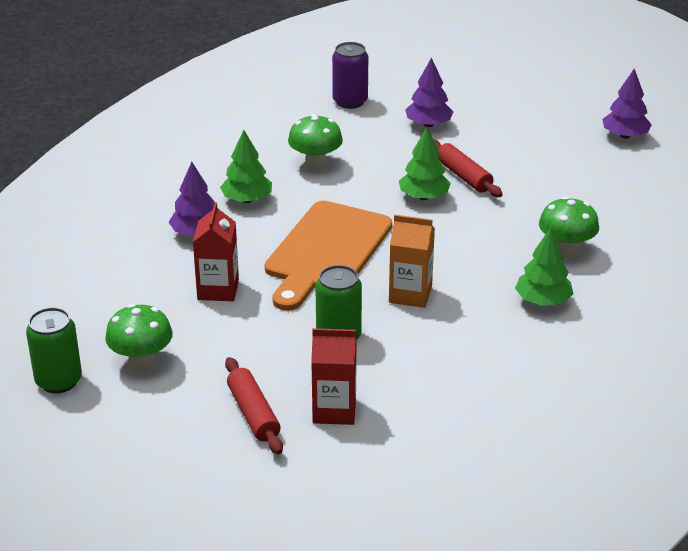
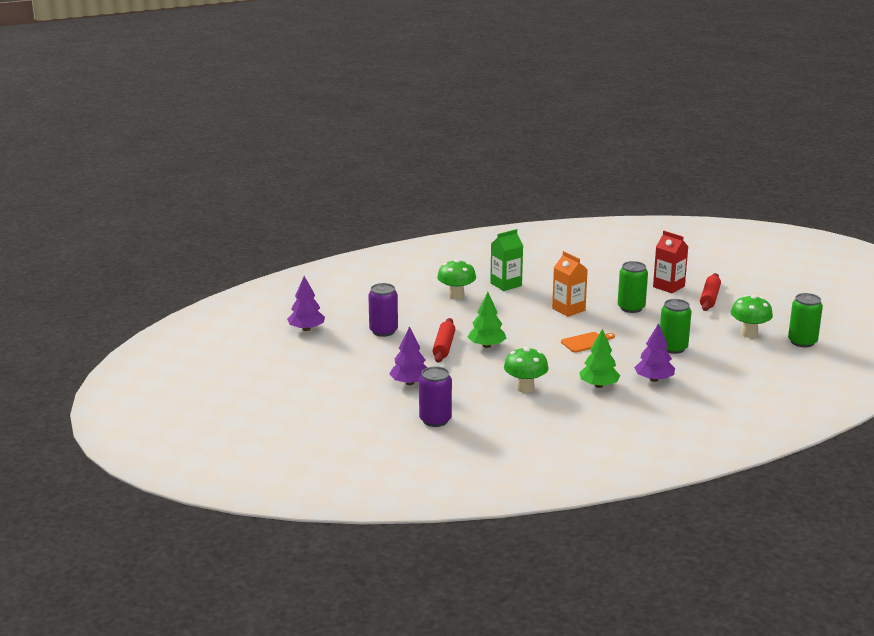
camera: 140 degrees left, 10 degrees down
(218, 289) = (673, 348): red carton -> green can
(326, 251) = (586, 342): orange cutting board -> orange cutting board, size x0.44
(543, 301) = (506, 284): green tree -> green carton
(552, 167) = (383, 331): none -> purple can

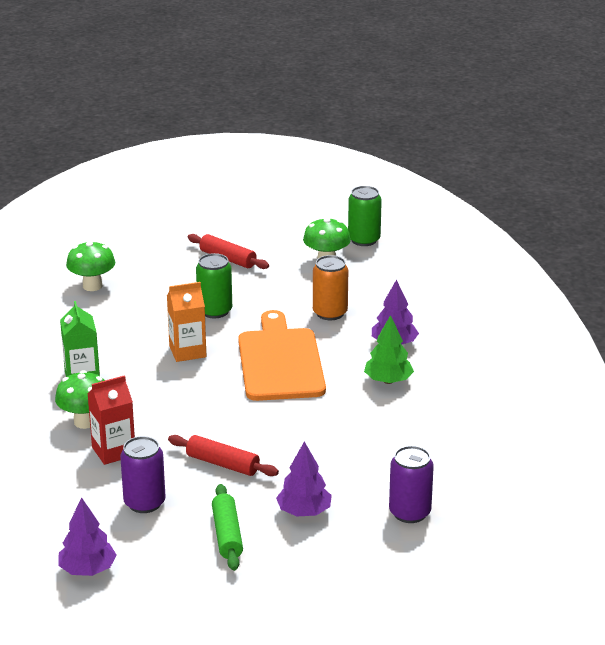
camera: 70 degrees left, 5 degrees up
(367, 362) = (227, 535): none -> green rolling pin
(486, 346) = (242, 432): green tree -> none
(525, 388) = (367, 430): green mushroom -> green mushroom (92, 286)
(586, 342) = (280, 361): orange cutting board -> orange cutting board, size x2.25
(668, 286) = (179, 274): red carton -> red carton (113, 451)
(673, 348) = (330, 313): green can -> orange can

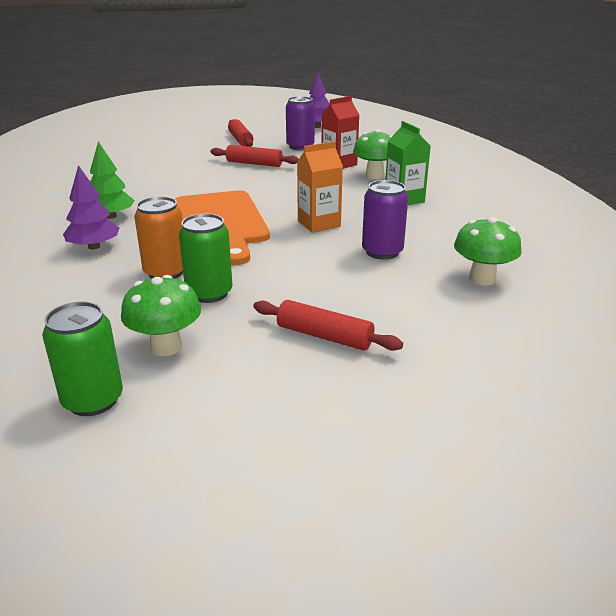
camera: 170 degrees right, 0 degrees up
(215, 311) = (309, 263): green can -> green can (209, 293)
(227, 535) = (240, 140): green rolling pin -> red rolling pin
(304, 512) = (191, 149): purple tree -> none
(409, 513) = (118, 153): purple can -> purple can (382, 252)

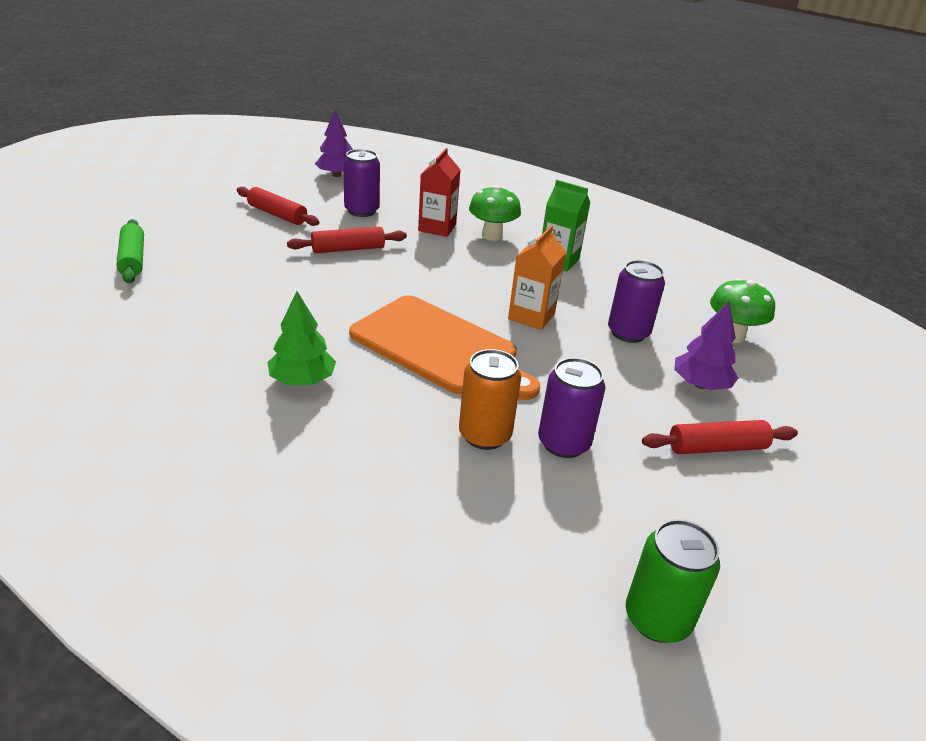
camera: 40 degrees left, 5 degrees up
(94, 247) = (354, 432): purple tree -> purple tree (700, 385)
(123, 146) = (133, 259): none -> green rolling pin
(166, 347) = (622, 524): green mushroom -> none
(209, 293) = (563, 443): green can -> purple can

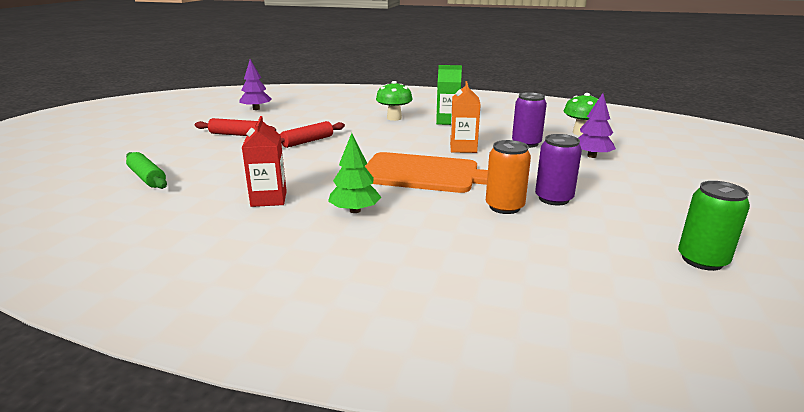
camera: 20 degrees left, 10 degrees down
(362, 211) = (295, 122): purple can -> none
(437, 228) = (355, 121): red carton -> red carton (269, 199)
(716, 447) = (634, 179): red rolling pin -> none

